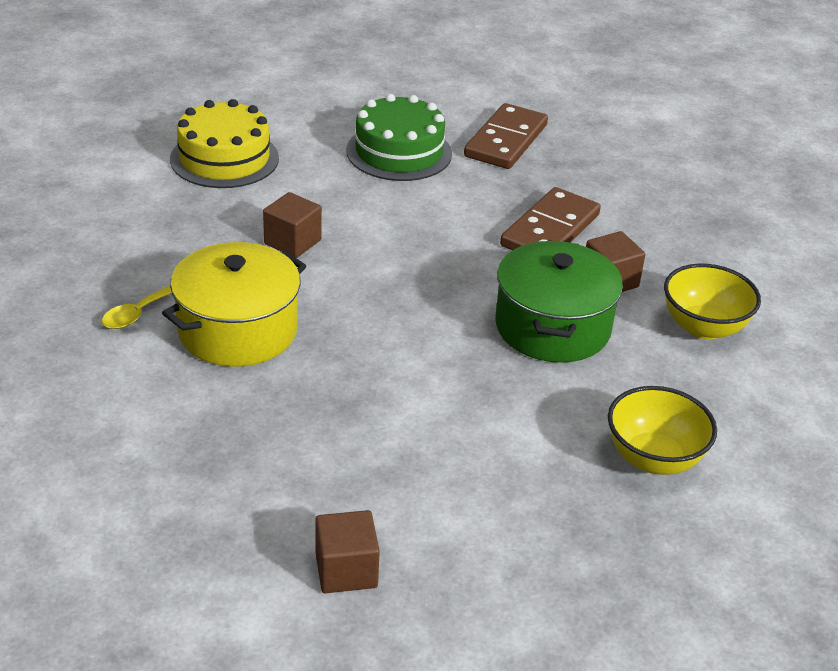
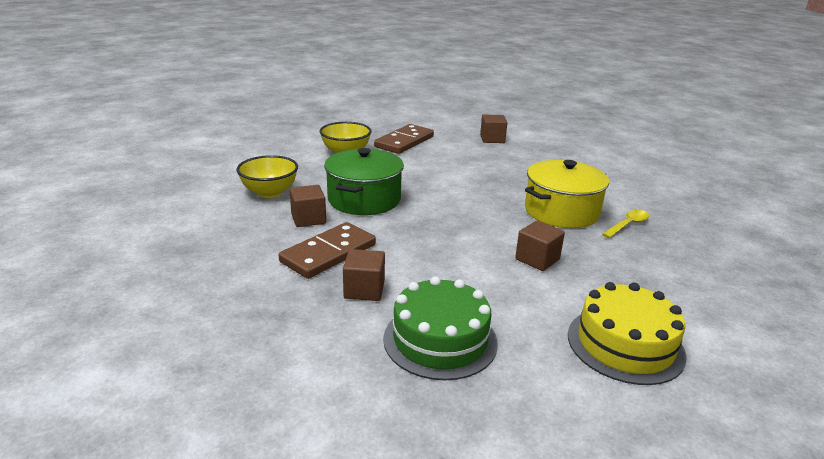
camera: 170 degrees left, 10 degrees down
(488, 191) = (364, 290): none -> brown cube
(505, 141) = (317, 347): brown domino -> brown domino (404, 142)

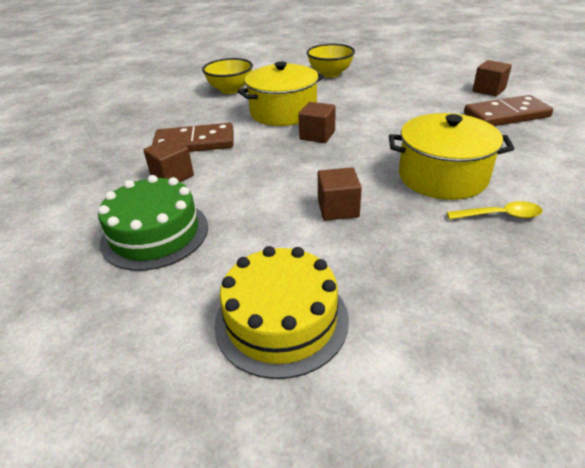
camera: 45 degrees right, 10 degrees up
(308, 219) = (223, 115): brown cube -> brown cube (317, 135)
(364, 199) = (283, 112): green pot -> yellow pot
(404, 142) = (394, 75): brown domino -> brown domino (506, 115)

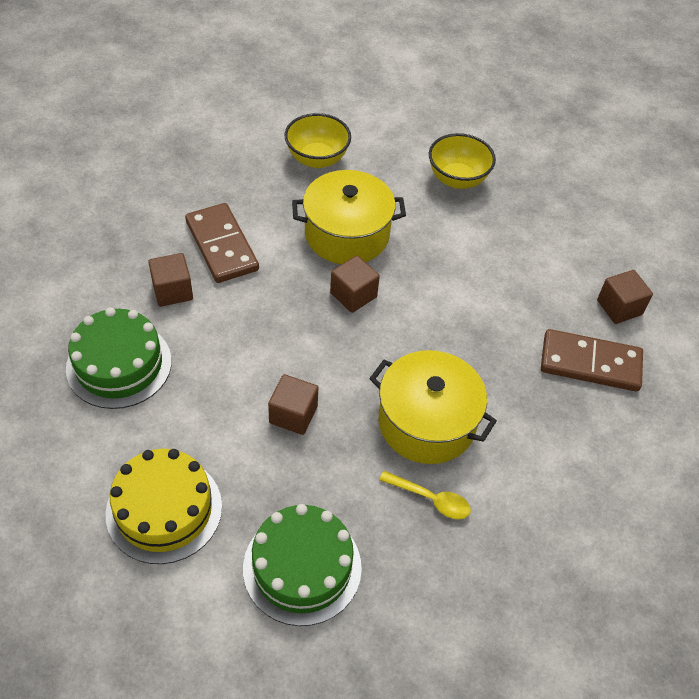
camera: 20 degrees right, 15 degrees up
(194, 143) = (221, 246): brown domino -> brown domino turned 45 degrees clockwise
(455, 306) = (302, 567): none -> green cake

